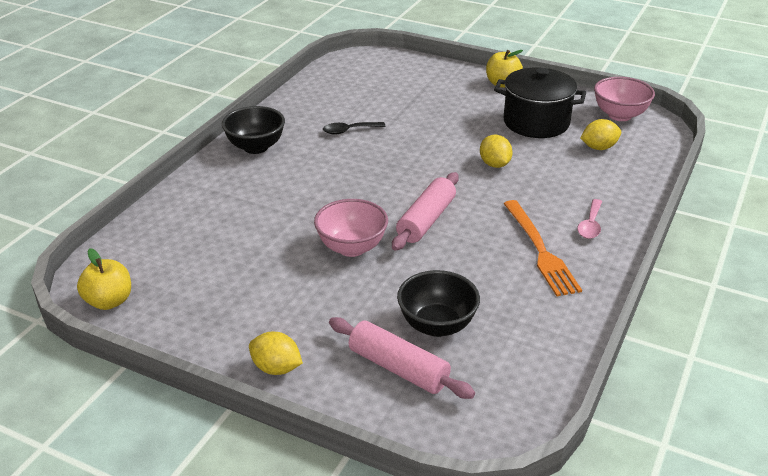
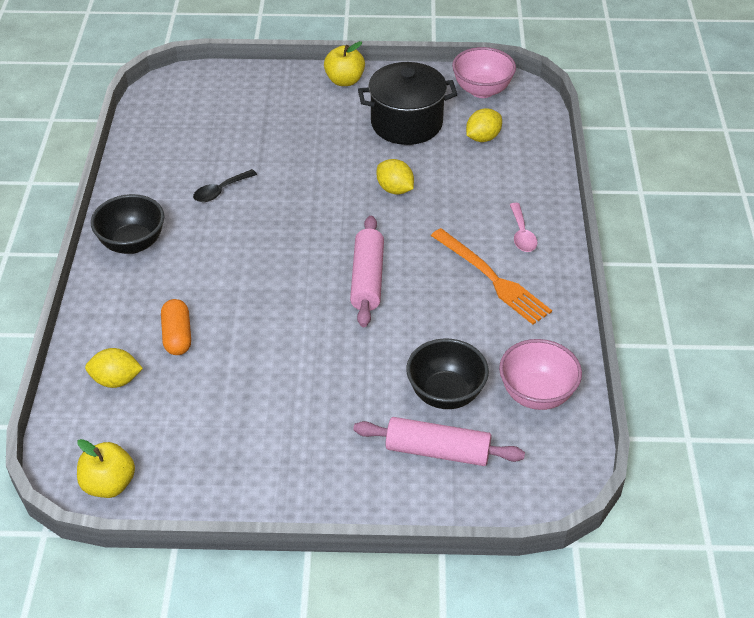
camera: 25 degrees left, 10 degrees up
(242, 216) = (177, 336): none -> orange capsule
(276, 368) = (327, 493): yellow lemon -> yellow lemon (116, 380)
(351, 247) = (314, 336): pink bowl -> pink bowl (536, 394)

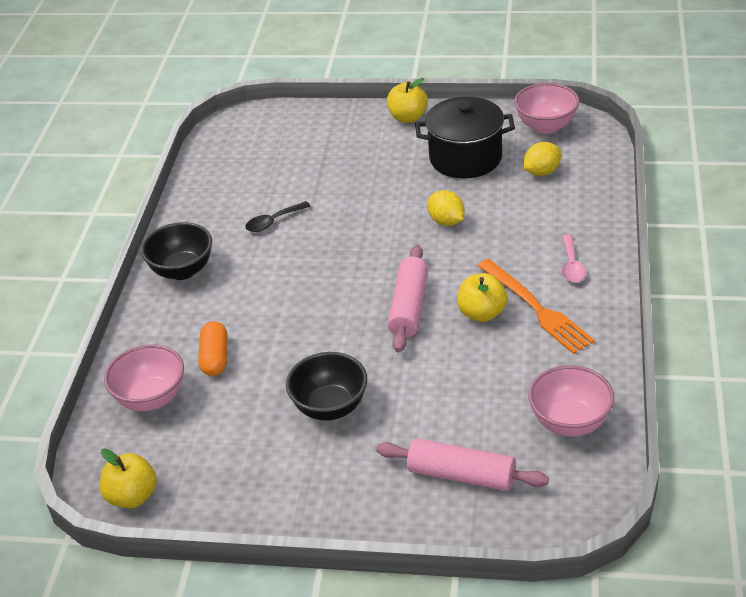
camera: 10 degrees right, 5 degrees down
(116, 380) = (151, 398): yellow lemon -> pink bowl
(440, 284) = (482, 313): none -> yellow apple
(445, 394) = (476, 419): black bowl -> black bowl (330, 407)

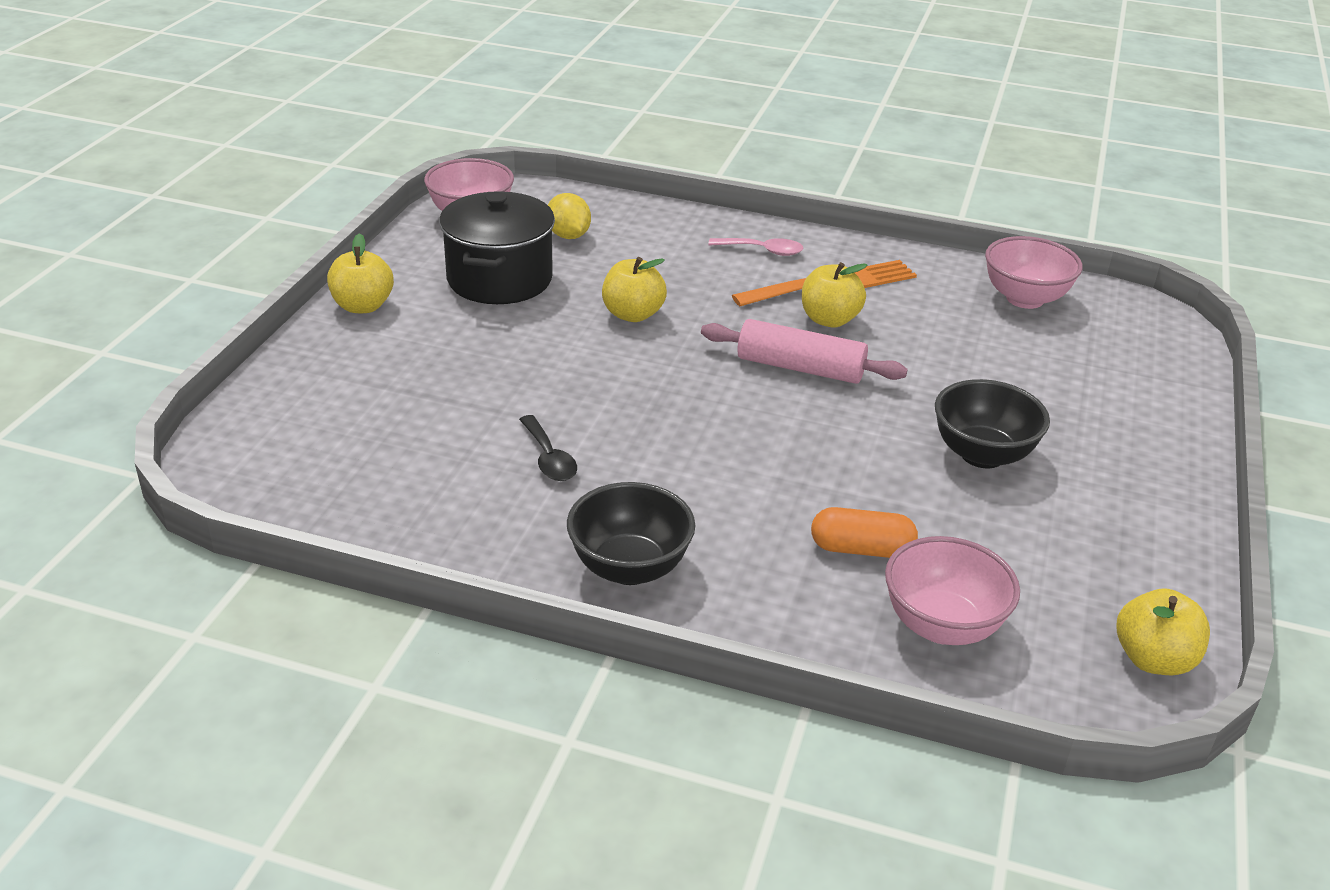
camera: 85 degrees left, 5 degrees down
(446, 221) = (633, 314): yellow lemon -> yellow apple
(461, 475) = (1104, 376): pink rolling pin -> none

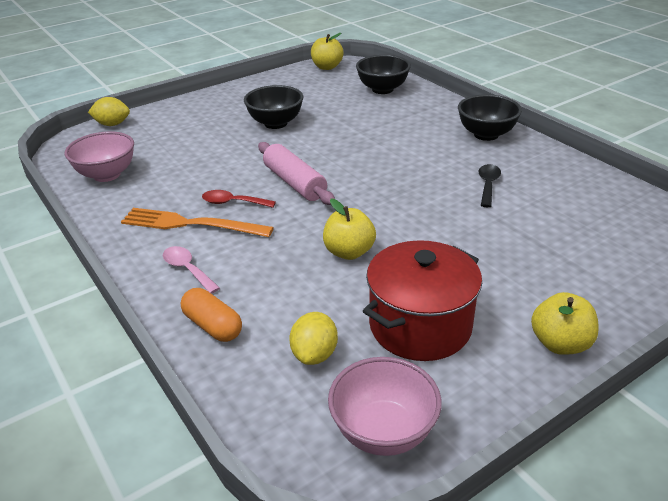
camera: 140 degrees left, 0 degrees up
(499, 279) = (420, 326): black pot -> red pot
(829, 320) = (233, 203): yellow apple -> red spoon
(861, 549) = (379, 113): orange capsule -> orange capsule (213, 326)
(942, 626) = (382, 89): pink bowl -> black bowl
(1184, 362) = (112, 124): none -> yellow lemon

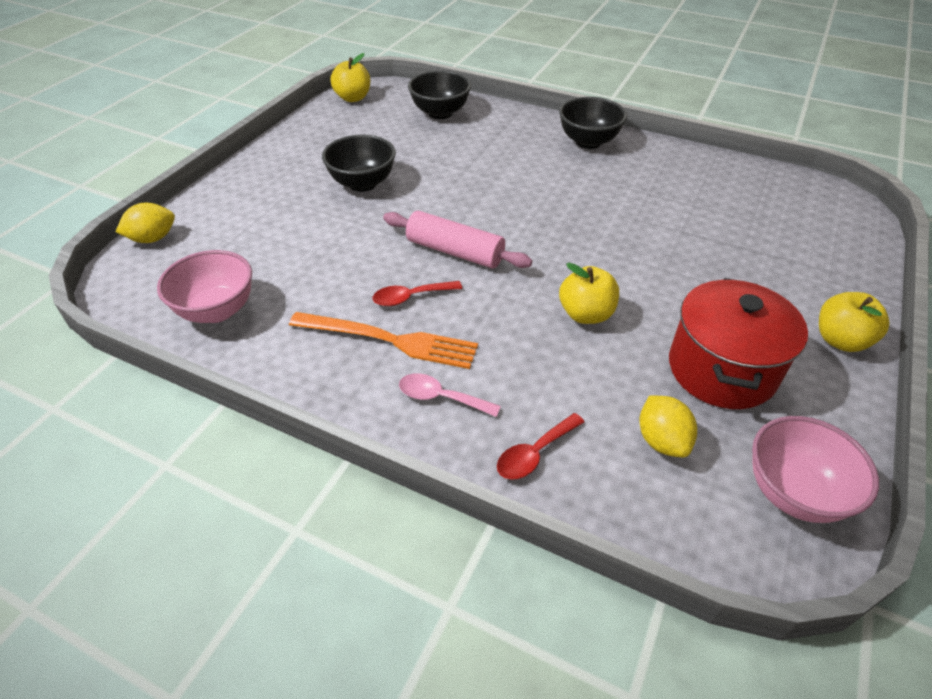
camera: 30 degrees left, 10 degrees up
(191, 224) = (389, 340): orange fork -> orange fork turned 150 degrees counterclockwise
(213, 326) = (534, 453): orange capsule -> red spoon
(488, 185) = (640, 197): black spoon -> none

